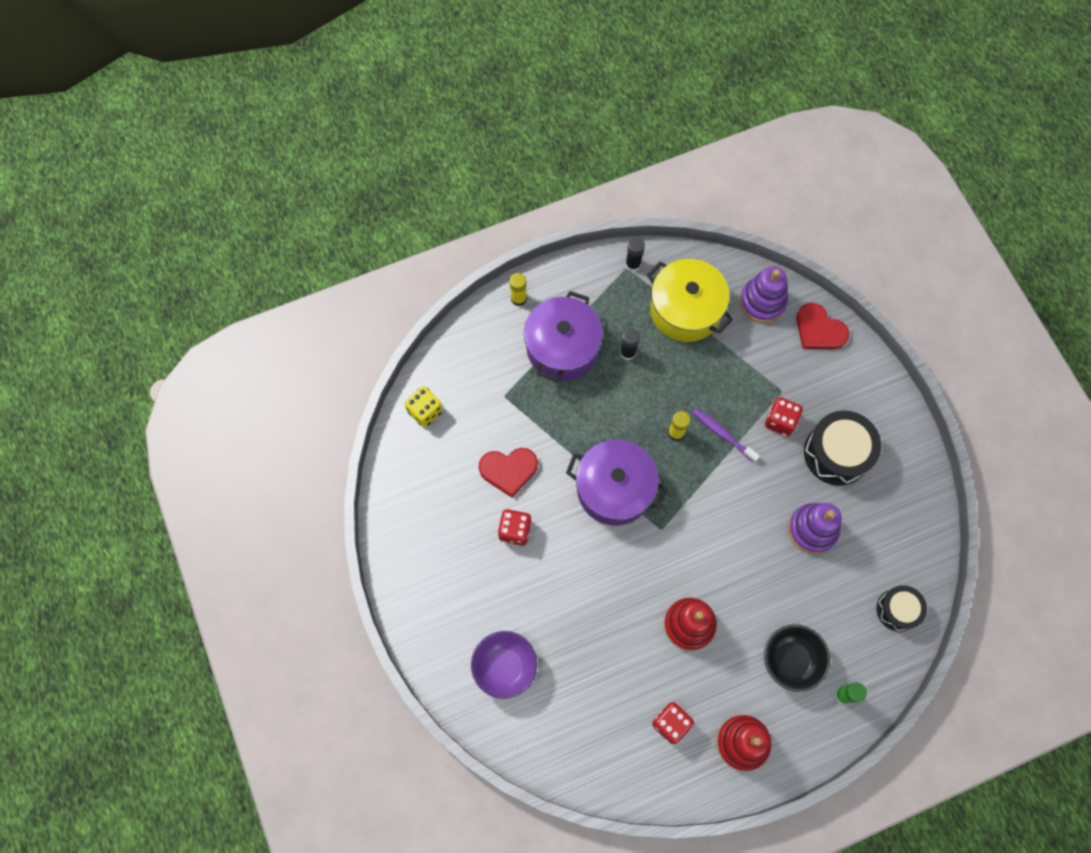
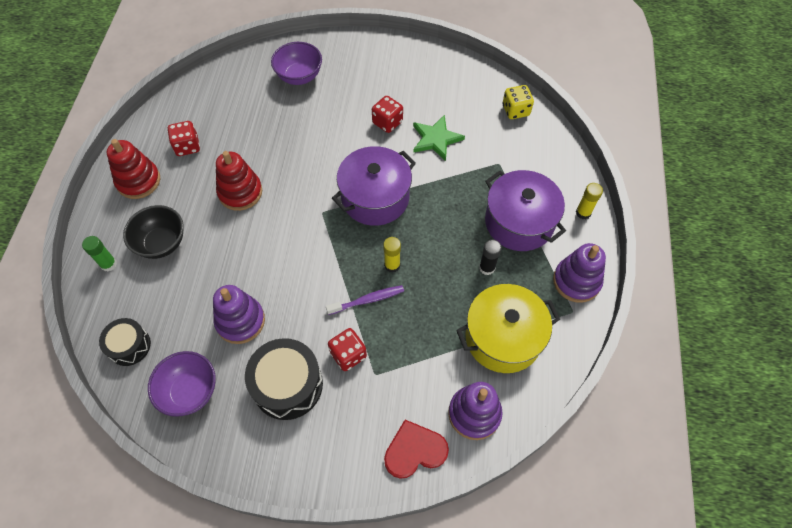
camera: 120 degrees right, 10 degrees down
(508, 470) = (436, 139): red heart -> green star
(595, 276) = (576, 281): none -> purple stacking toy
(633, 264) = (574, 319): black glue stick -> none
(895, 528) = (190, 391): none -> purple bowl

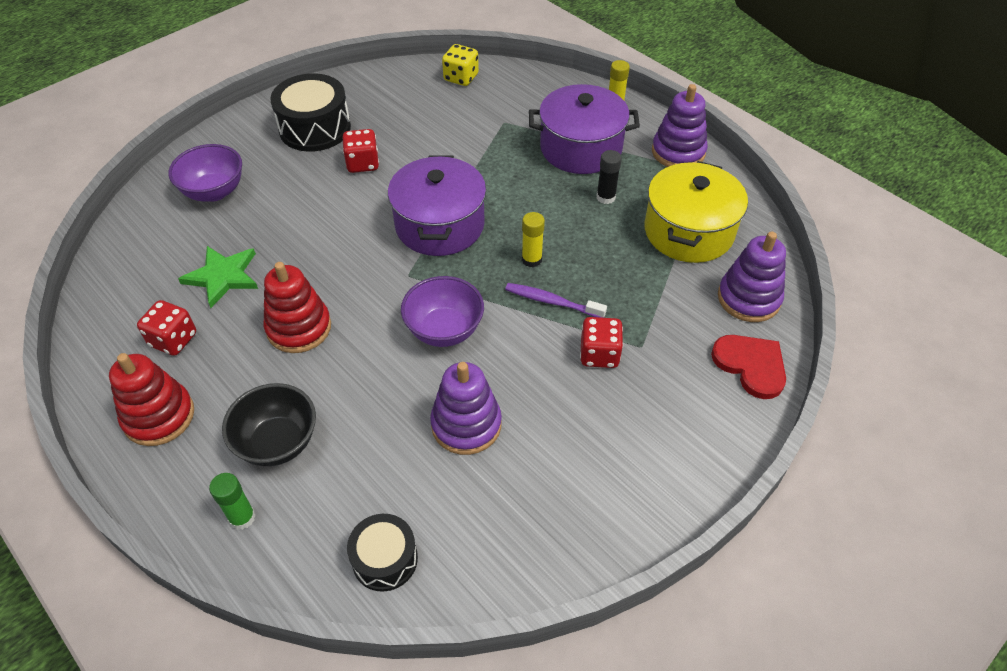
camera: 50 degrees left, 10 degrees down
(190, 391) = (509, 527): purple bowl -> purple bowl (444, 330)
(287, 385) = (586, 427): black drum -> black drum (315, 128)
(367, 300) = (552, 301): purple toothbrush -> purple toothbrush turned 90 degrees counterclockwise
(414, 450) = (751, 365): red heart -> red heart turned 120 degrees clockwise
(436, 139) = (426, 144): green star -> green star (223, 276)

